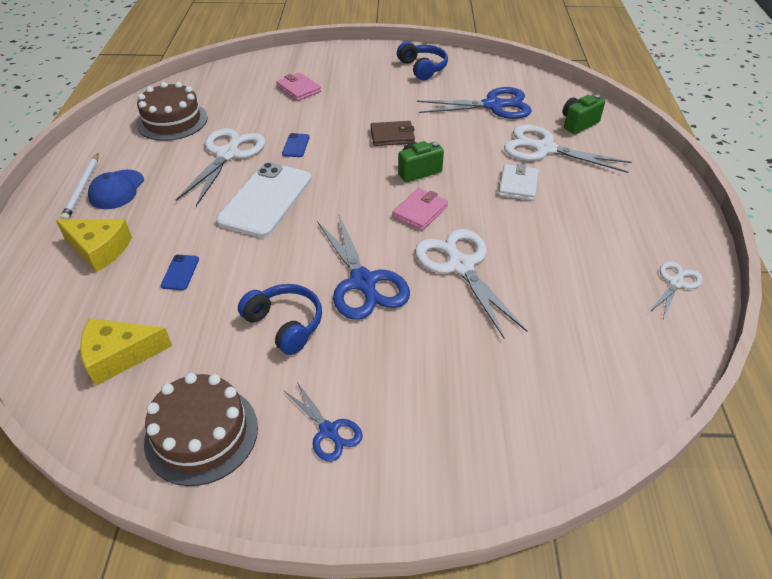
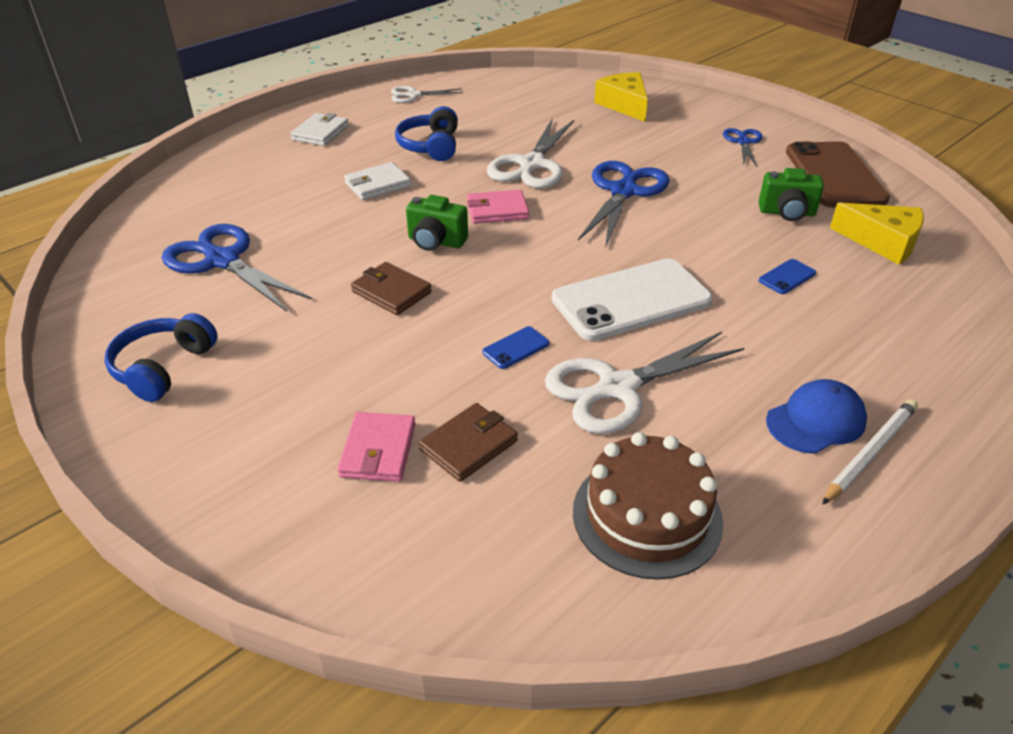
camera: 135 degrees left, 5 degrees down
(99, 249) = (872, 346): yellow cheese -> yellow cheese (624, 105)
(201, 434) = (834, 175): brown cake -> brown phone
(267, 106) = (468, 445): none -> brown wallet
(285, 324) = (719, 198): blue headphones -> blue headphones (430, 146)
(544, 149) = (289, 196): white scissors -> none
(578, 124) = (206, 197): green camera -> green camera (787, 213)
(636, 199) = (320, 133): none -> white wallet

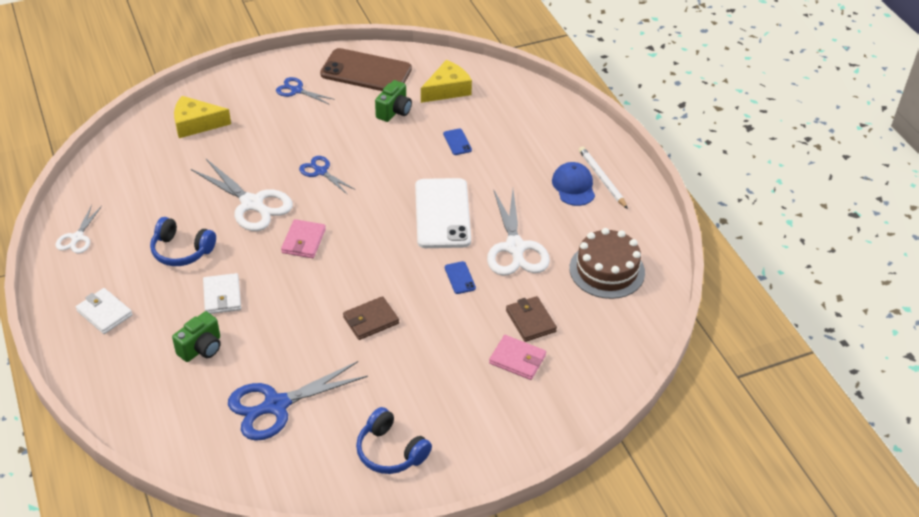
camera: 70 degrees left, 5 degrees up
(436, 242) = (324, 283): green camera -> green camera (201, 348)
(623, 191) = (320, 171): blue scissors -> blue scissors, size x0.55

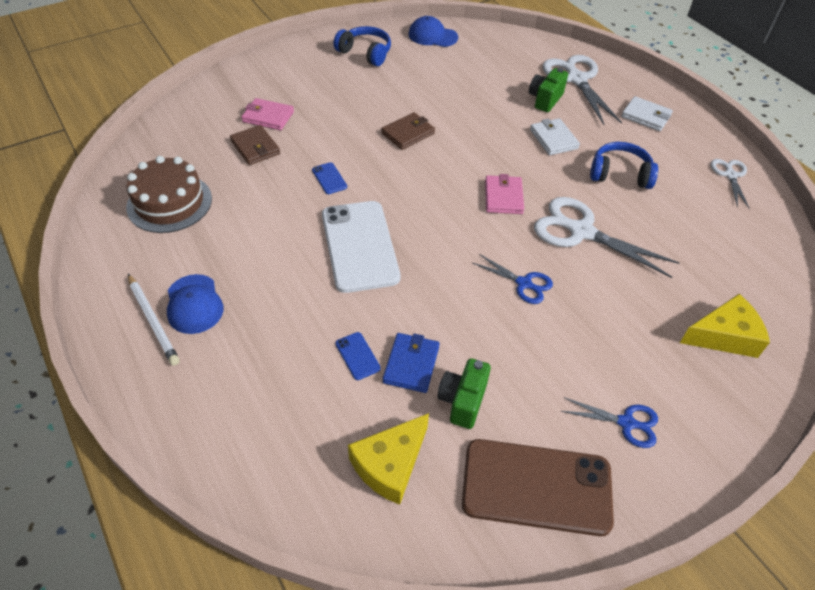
camera: 170 degrees right, 5 degrees up
(275, 406) = (463, 70): blue scissors -> none
(291, 476) = (432, 36): none -> blue cap
(422, 133) = (411, 364): none -> blue wallet
(515, 248) = (271, 215): white scissors -> white scissors (576, 79)

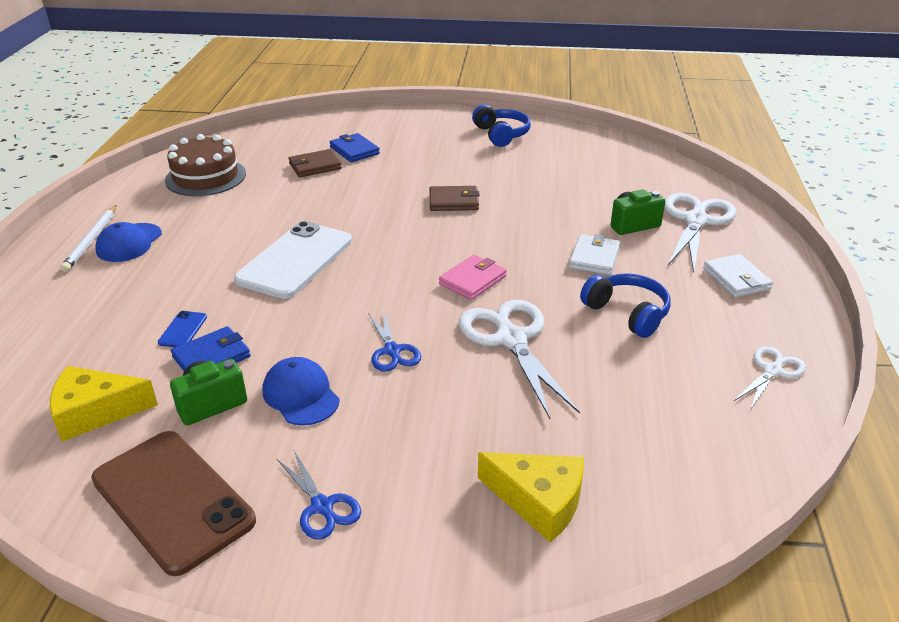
camera: 40 degrees right, 15 degrees down
(255, 147) = (315, 166): brown wallet -> brown wallet turned 60 degrees clockwise
(268, 117) = (354, 150): pink wallet -> blue wallet
(329, 178) = (340, 207): blue phone -> none
(432, 36) = (585, 141): blue cap -> blue cap (300, 395)

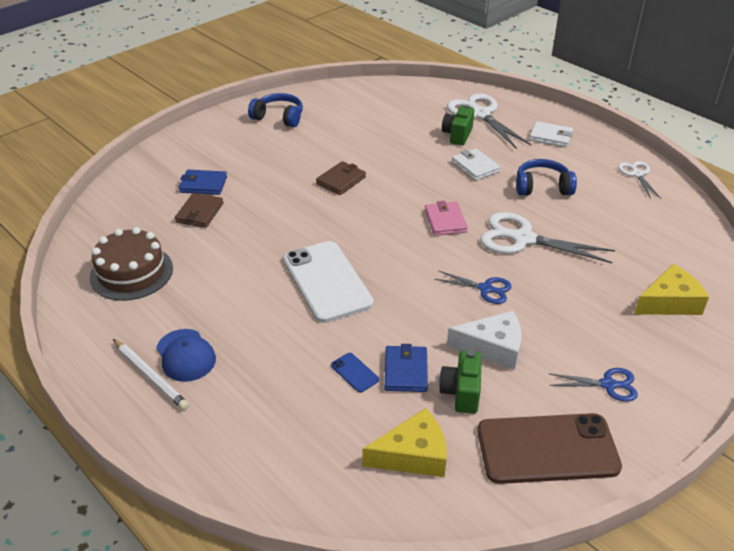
camera: 50 degrees left, 5 degrees up
(96, 412) = (413, 455): yellow cheese -> yellow cheese turned 135 degrees counterclockwise
(300, 395) = (492, 348): blue cap -> white cheese

